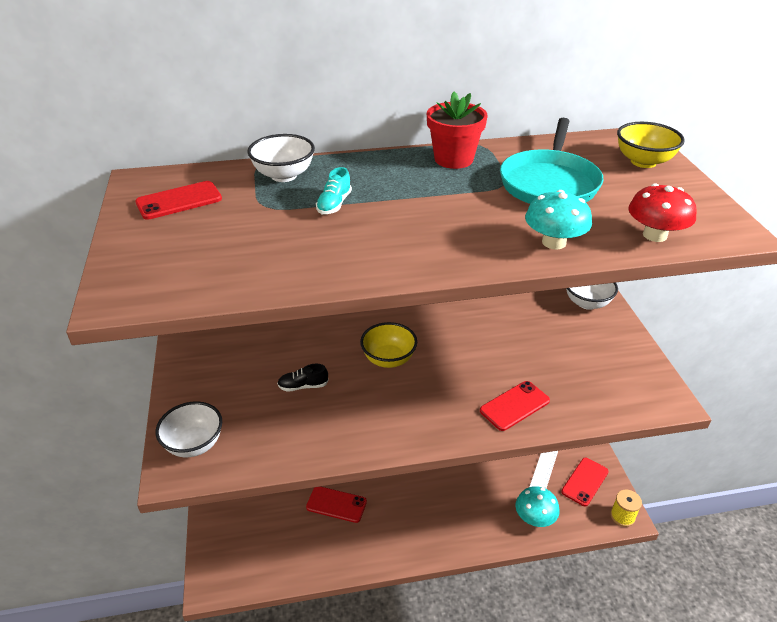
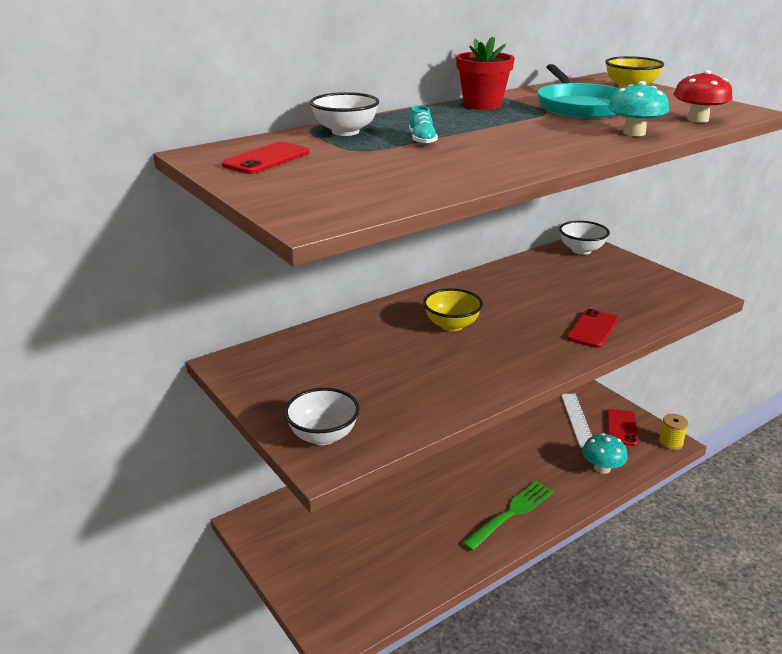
camera: 25 degrees left, 10 degrees down
(303, 386) = (390, 364): black shoe -> none
(336, 504) = (413, 519): red phone -> none
(420, 532) = (511, 514): none -> green fork

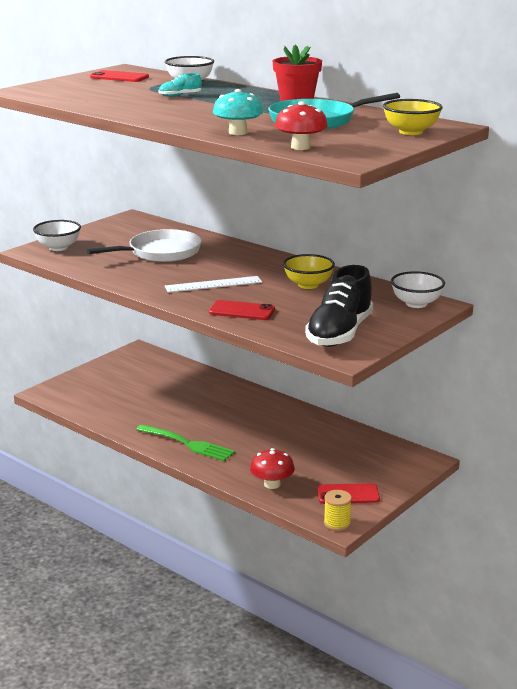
camera: 75 degrees right, 5 degrees down
(386, 356) = (160, 252): none -> white pan
(452, 325) = (219, 266): yellow bowl -> yellow bowl (308, 285)
(577, 419) = (347, 469): white ruler -> white ruler (213, 284)
(602, 468) = (272, 484): turquoise mushroom -> red mushroom
(651, 291) = (339, 333): none -> black shoe

